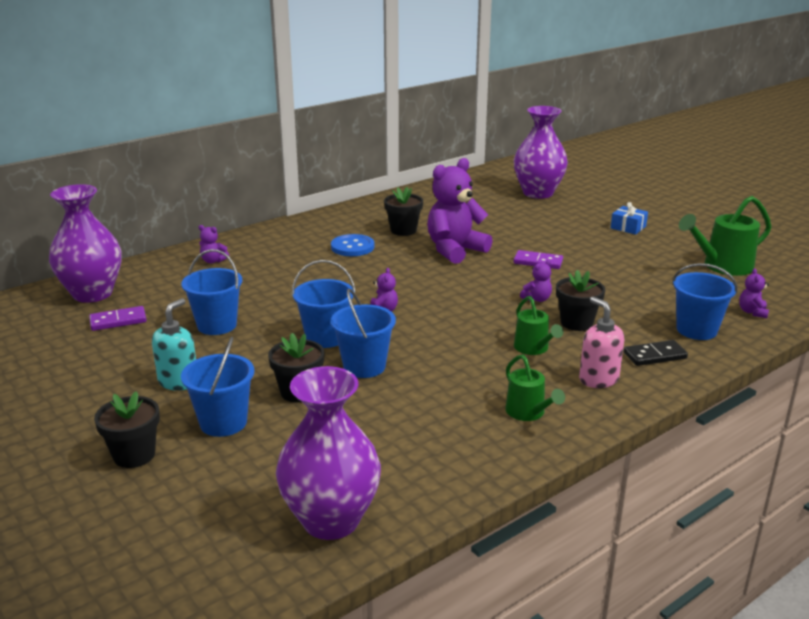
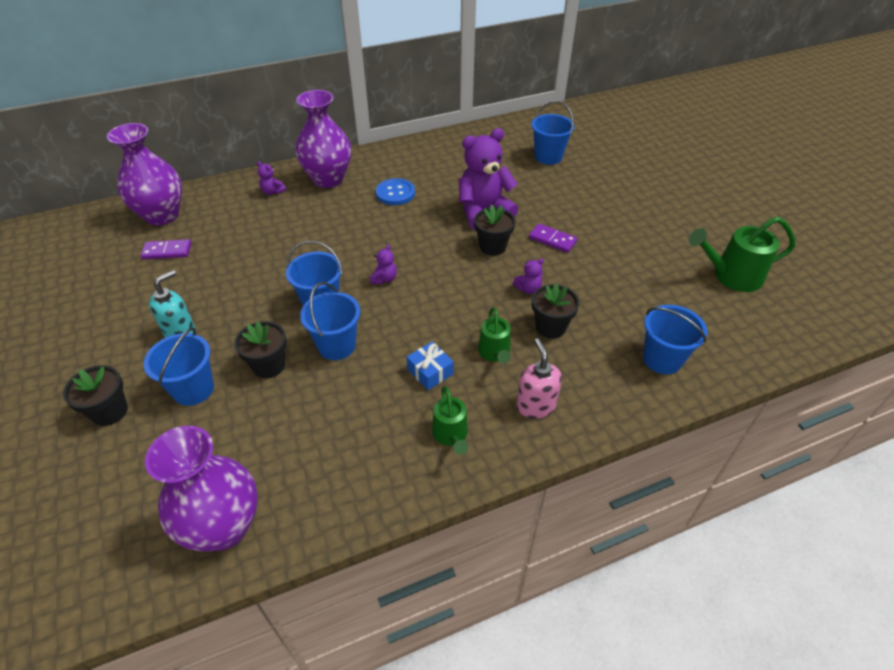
camera: 15 degrees right, 20 degrees up
(217, 325) = (240, 271): blue bucket -> blue bucket (548, 157)
(403, 230) = (449, 179): black flower pot -> black flower pot (492, 247)
(538, 193) = (596, 147): purple vase -> purple vase (328, 179)
(628, 227) = (661, 207): blue gift -> blue gift (430, 372)
(655, 356) = (604, 386): black domino -> none
(752, 312) = (731, 345): purple teddy bear -> none

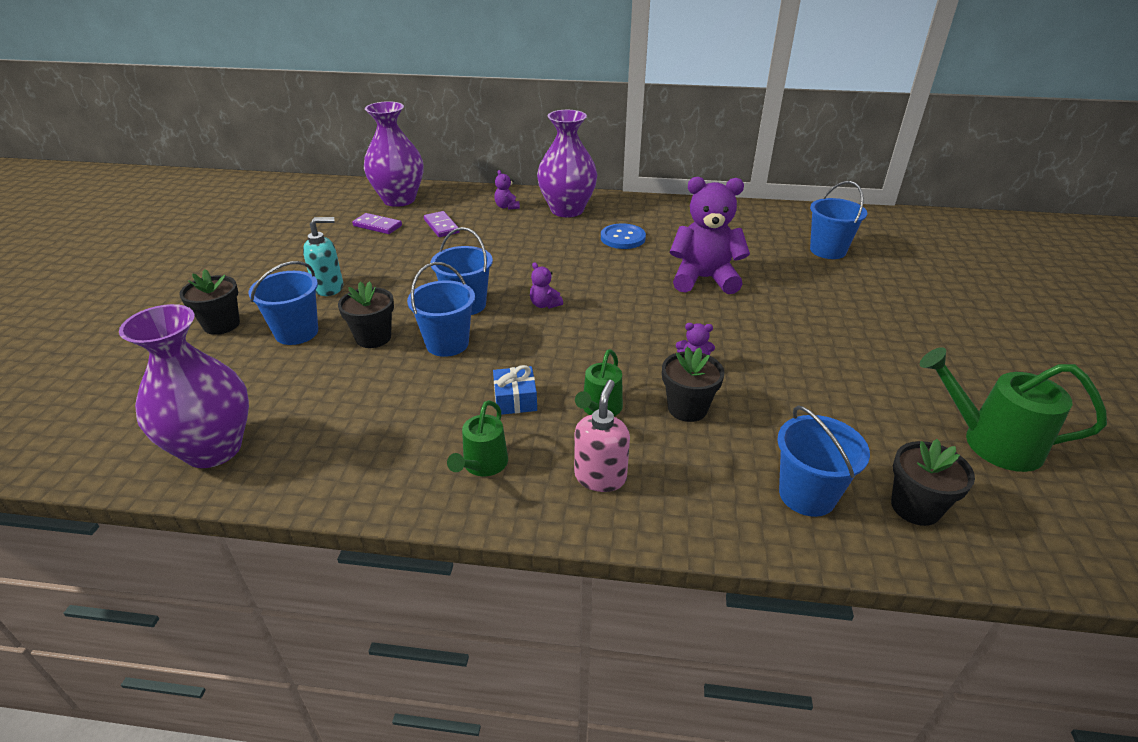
camera: 30 degrees right, 10 degrees down
(384, 279) = (544, 305): purple teddy bear -> purple teddy bear turned 90 degrees clockwise
(492, 247) = (686, 312): black flower pot -> black flower pot (915, 507)
(552, 240) = (764, 327): purple domino -> purple domino (441, 226)

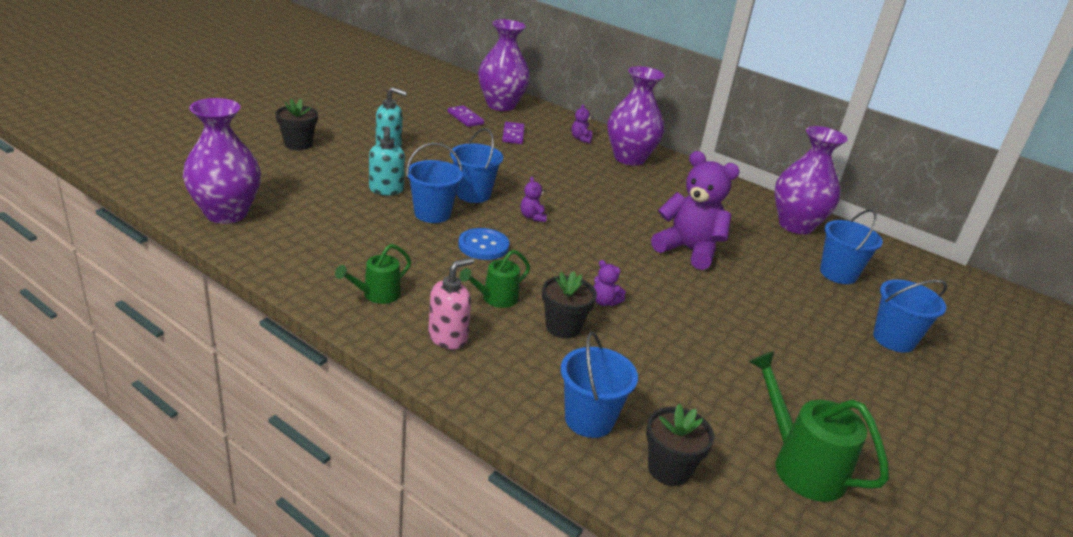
camera: 25 degrees right, 5 degrees down
(296, 332) = (340, 167): blue bucket -> blue bucket (893, 339)
(373, 338) = (386, 190): black flower pot -> turquoise soap dispenser
(515, 399) = (442, 267): blue gift -> none
(623, 238) = (653, 195): blue button -> blue button (483, 246)
(755, 220) = (796, 225): none -> purple vase

